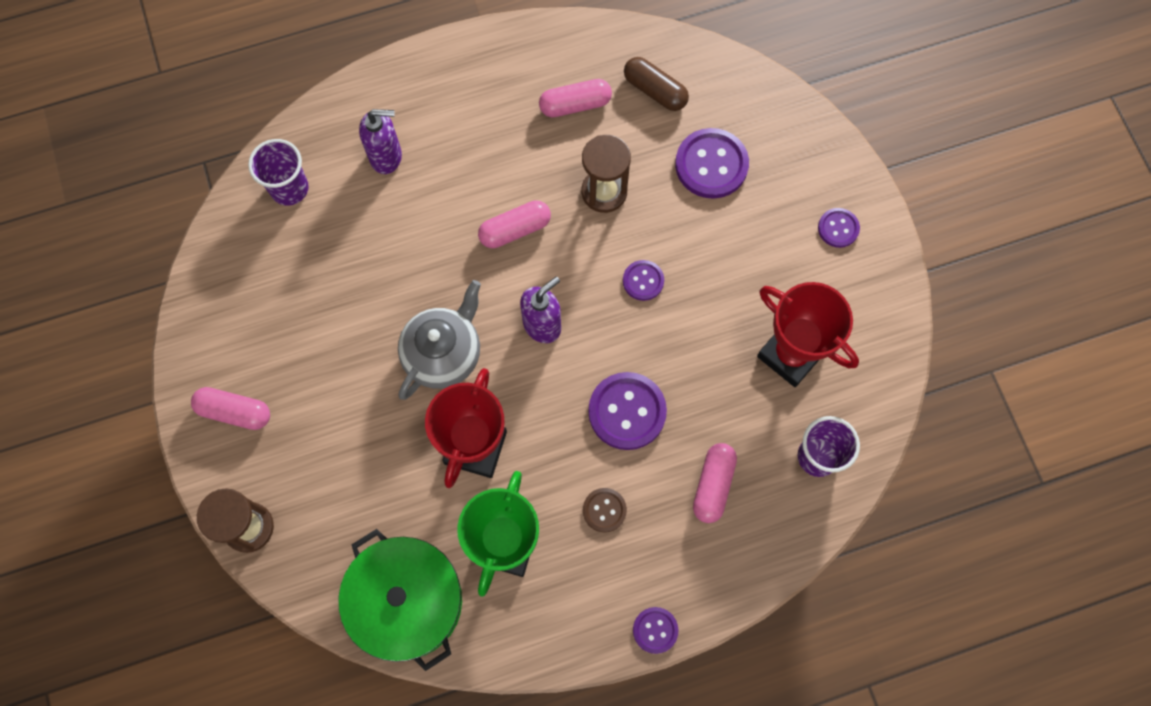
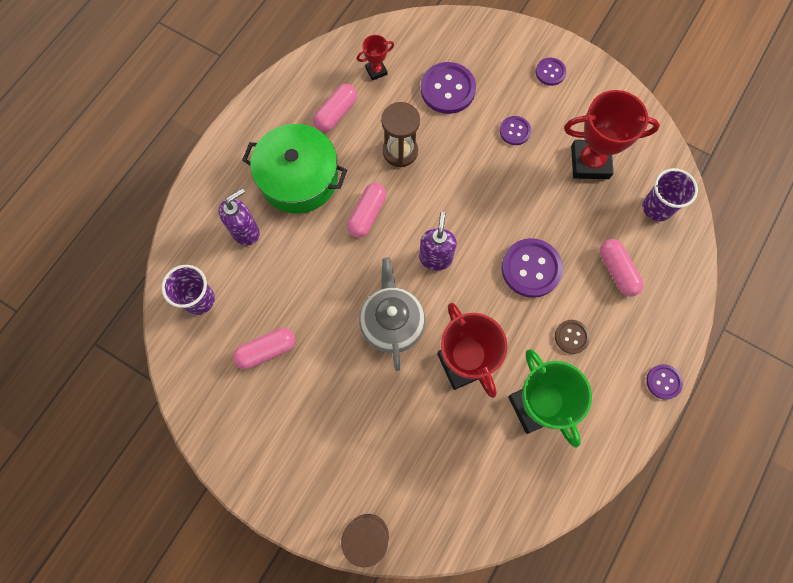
camera: 40 degrees left, 0 degrees up
(235, 412) = (291, 470): pink capsule -> pink capsule (266, 350)
(406, 601) = (508, 493): green pot -> green pot (298, 178)
(643, 281) = (470, 185): purple button -> purple button (515, 131)
(655, 90) = (376, 71): brown capsule -> red trophy

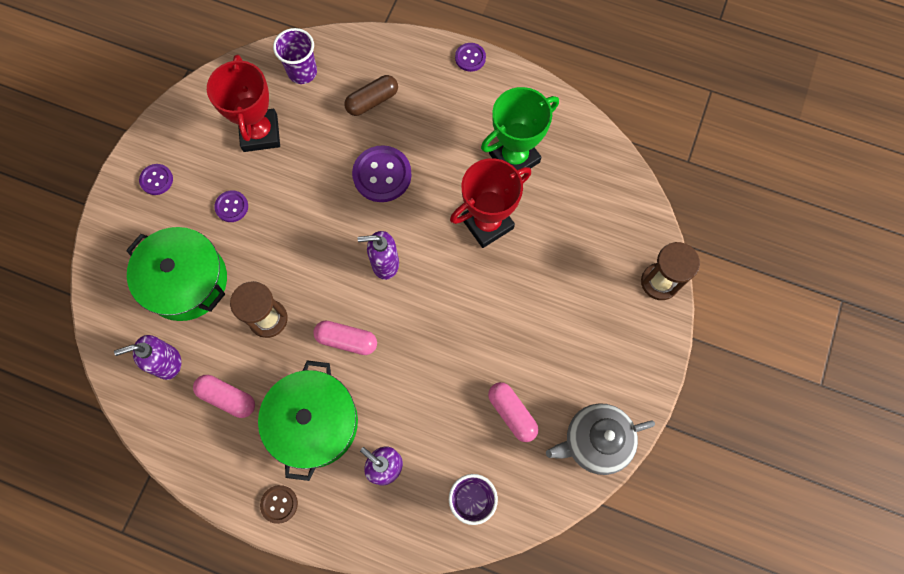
camera: 100 degrees left, 0 degrees up
(376, 71) = (167, 363): red trophy -> purple soap dispenser
(392, 323) = (460, 294): grey teapot -> grey teapot (595, 441)
(447, 89) = (186, 281): purple button -> green pot
(571, 337) = (443, 134): brown button -> brown button (279, 504)
(617, 271) = (372, 101): pink capsule -> brown capsule

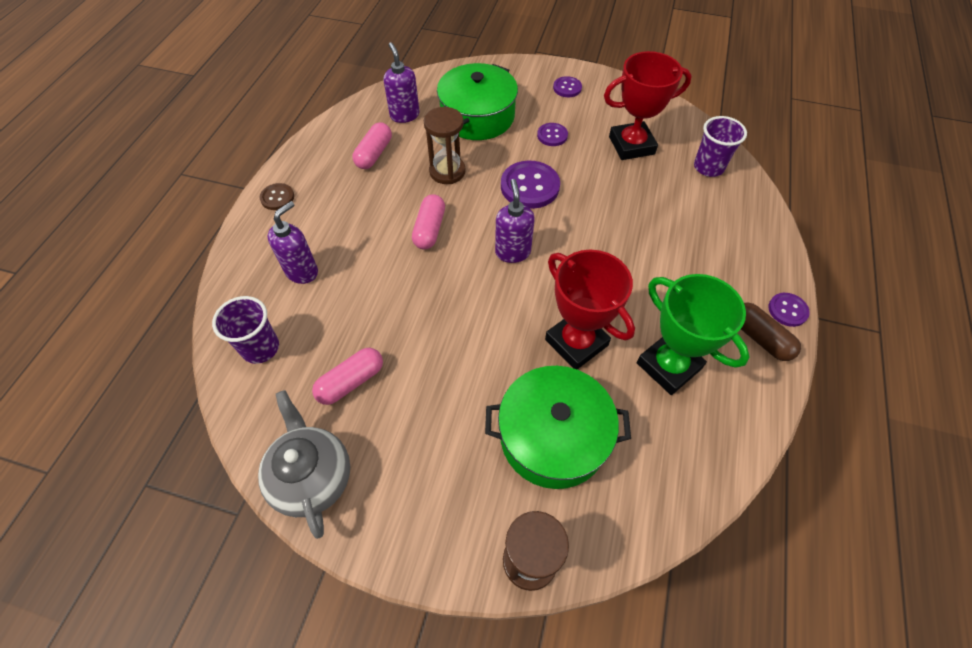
camera: 85 degrees right, 15 degrees down
(314, 422) = (349, 213): green pot -> green pot (553, 436)
(372, 101) = (696, 225): brown capsule -> brown capsule (759, 338)
(382, 175) = (612, 240): purple button -> purple button (530, 186)

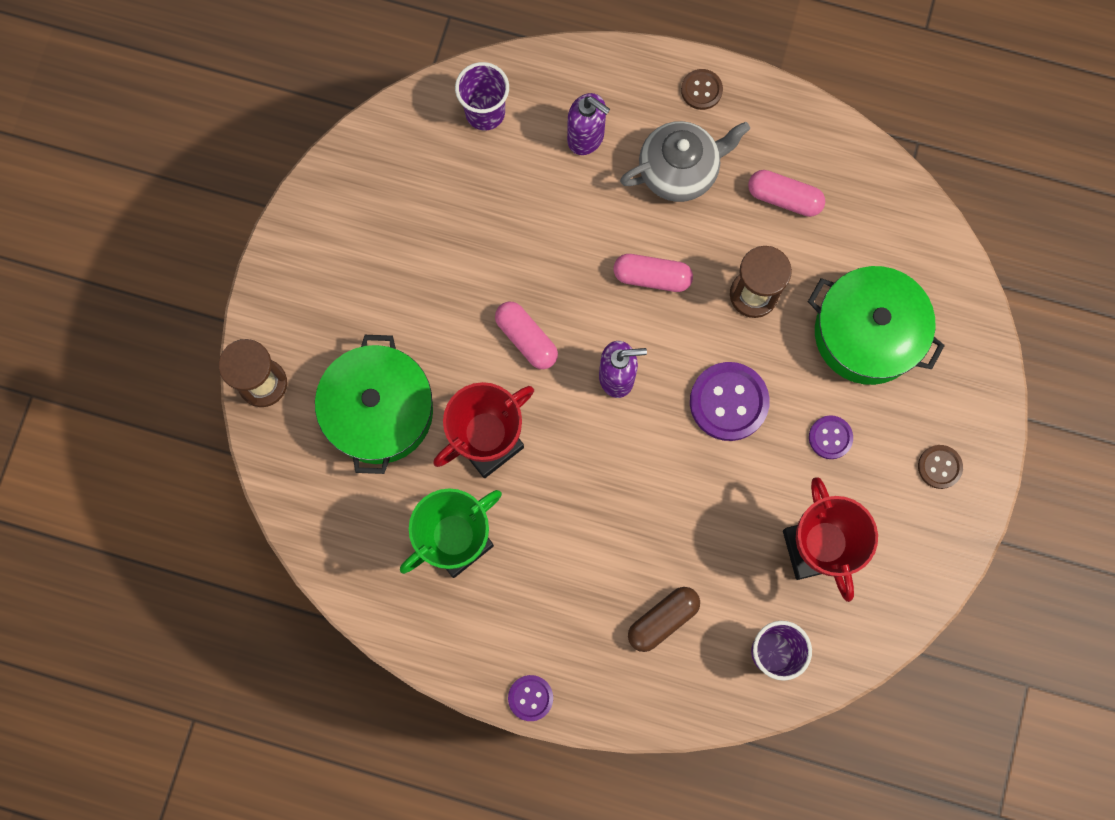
camera: 90 degrees right, 20 degrees up
(312, 477) = (345, 186): grey teapot -> grey teapot (679, 171)
(351, 382) = (444, 209): pink capsule -> pink capsule (526, 339)
(404, 115) = (865, 232): purple soap dispenser -> none
(567, 88) = (939, 467): purple button -> brown button
(759, 338) = (492, 654): brown capsule -> brown capsule (662, 620)

